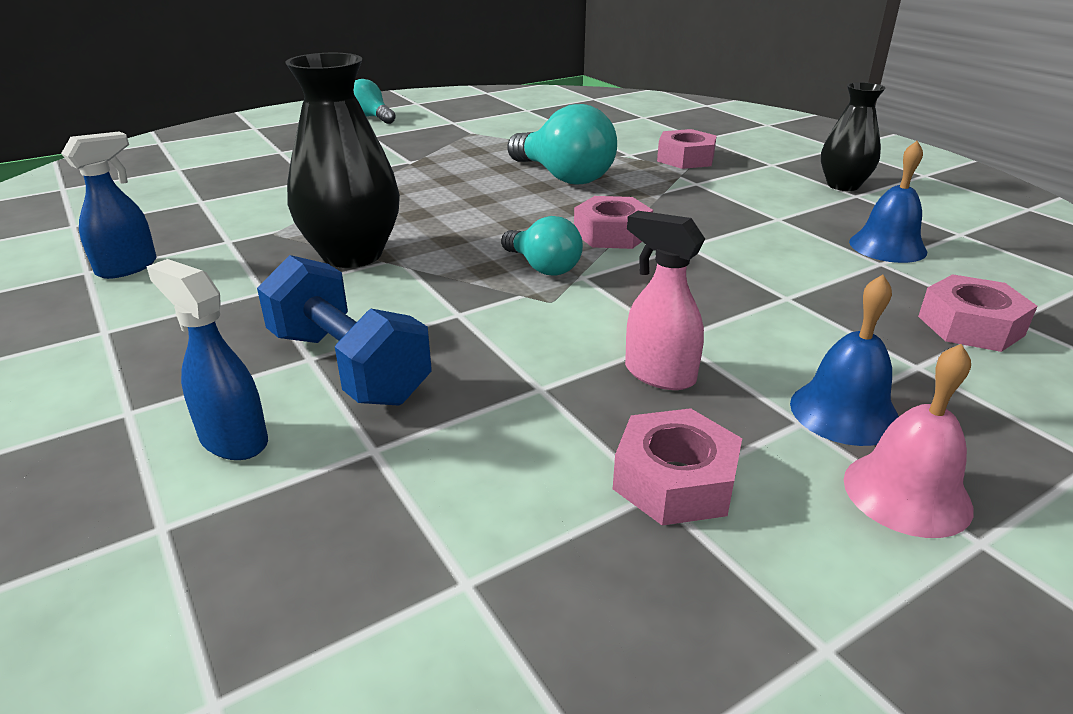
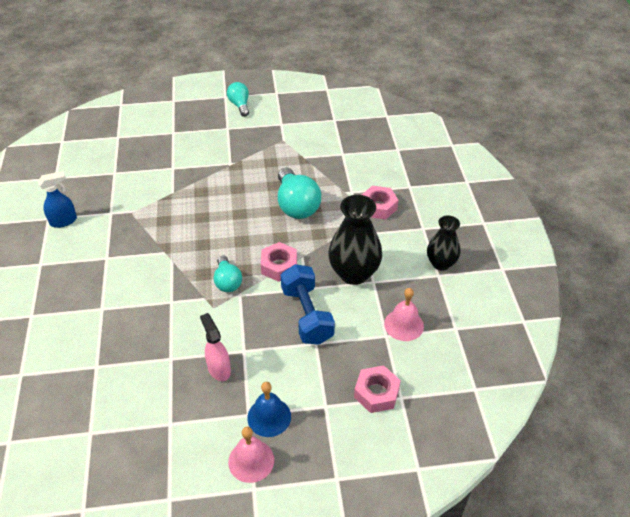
camera: 25 degrees right, 15 degrees up
(233, 440) = (56, 343): blue spray bottle -> none
(348, 366) = (112, 319): blue dumbbell -> blue dumbbell (307, 315)
(352, 255) = (154, 242): black vase -> black vase (354, 273)
(675, 480) = (180, 421): pink nut -> none
(887, 246) = (404, 325): blue bell -> pink bell

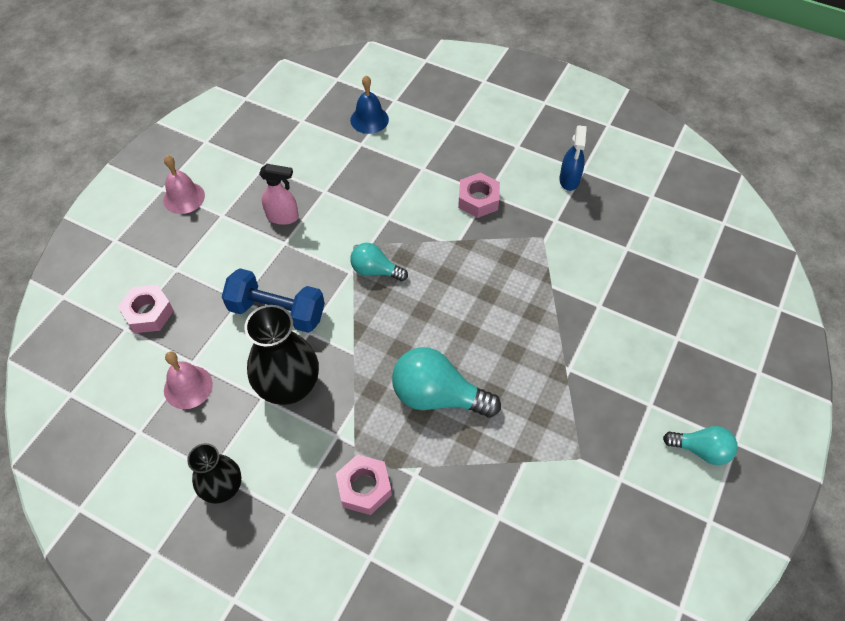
camera: 125 degrees right, 10 degrees up
(269, 417) = (206, 227): blue bell -> blue bell (369, 119)
(279, 266) = (358, 324): pink nut -> pink nut (478, 200)

